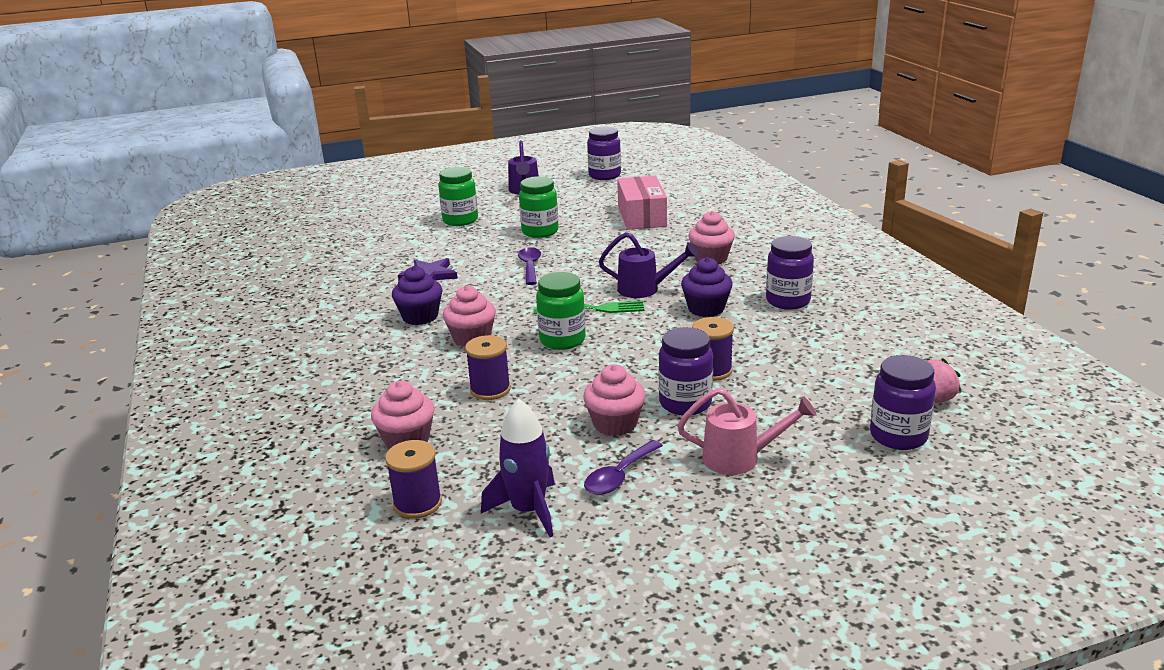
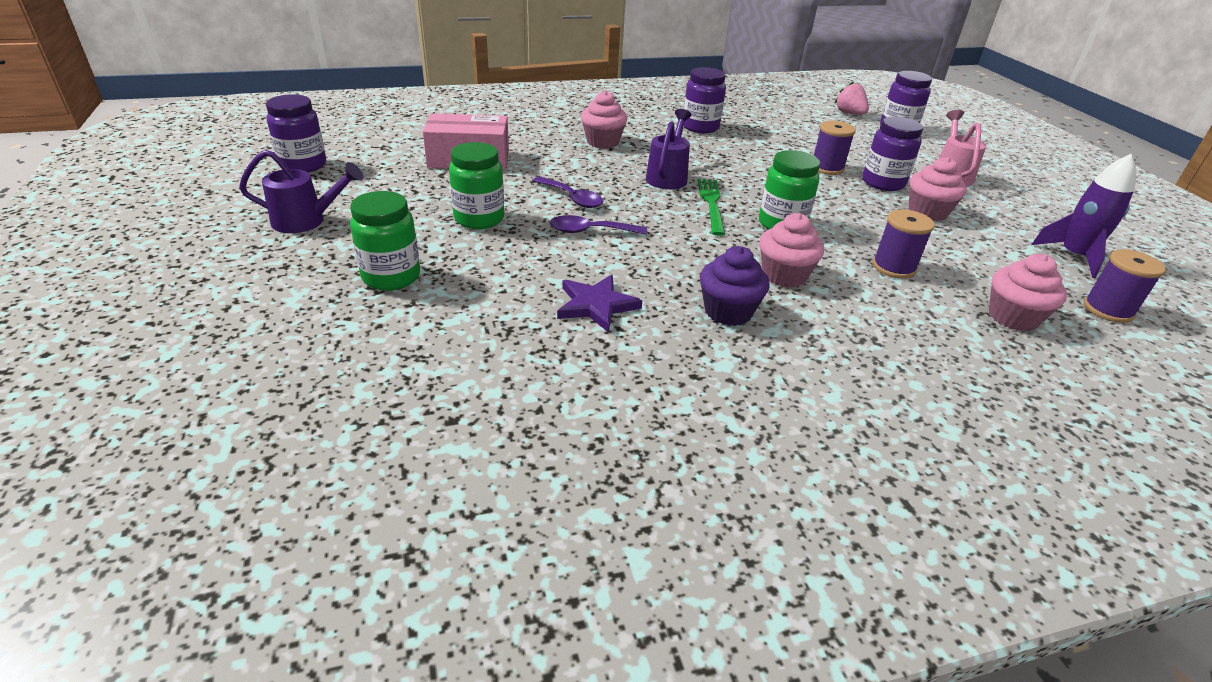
camera: 90 degrees left, 10 degrees up
(619, 476) = (1001, 217): purple spoon -> purple spoon (572, 198)
(706, 309) = (713, 156): purple cupcake -> none

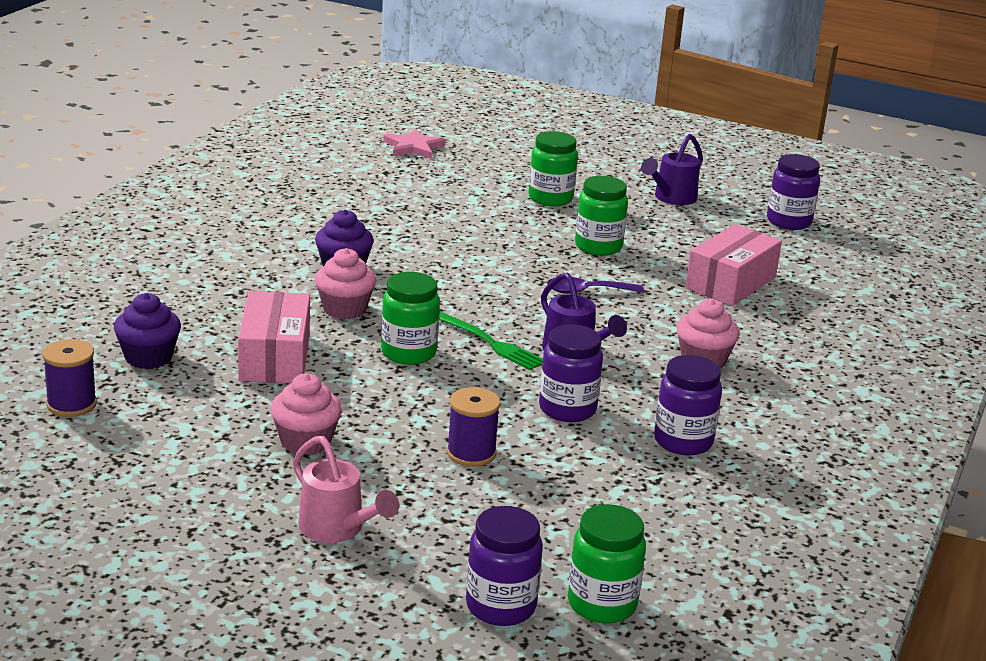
camera: 130 degrees right, 10 degrees down
(322, 448) = (413, 147): none -> pink star
(590, 231) = (519, 274): purple spoon -> none
(596, 305) = (421, 236): purple star -> none
(849, 113) = (602, 604): pink strawberry -> green jar
(883, 183) = (391, 463): purple jar -> purple jar (567, 409)
(894, 267) = (275, 357): purple spool -> pink box
(1013, 317) = (148, 357): pink cupcake -> purple cupcake
(1073, 256) = (124, 457): purple rocket -> none

